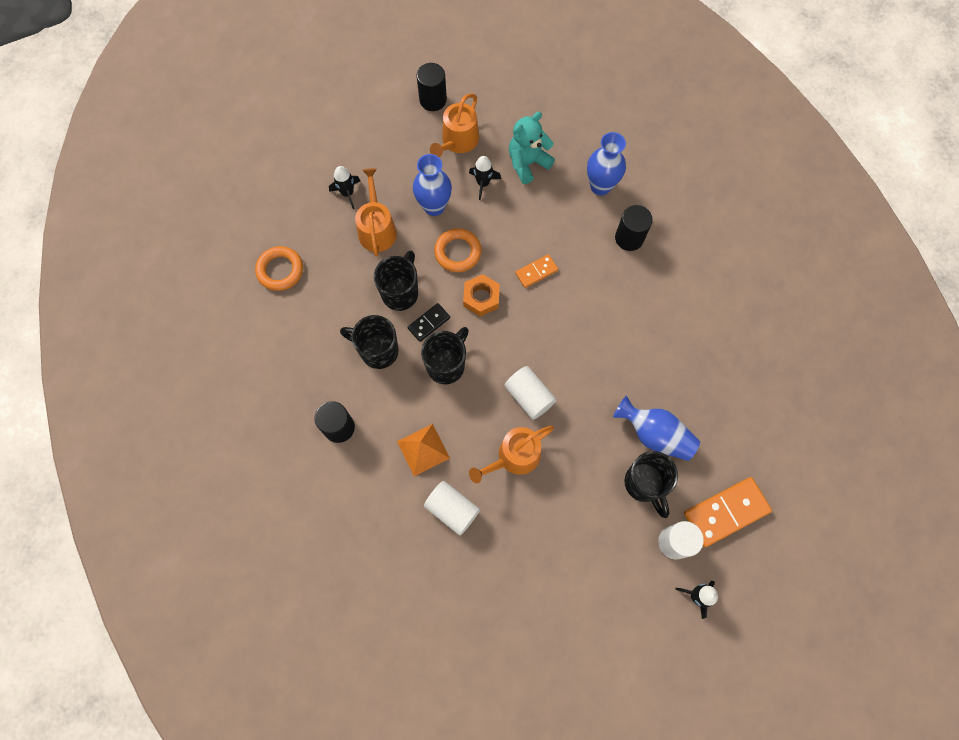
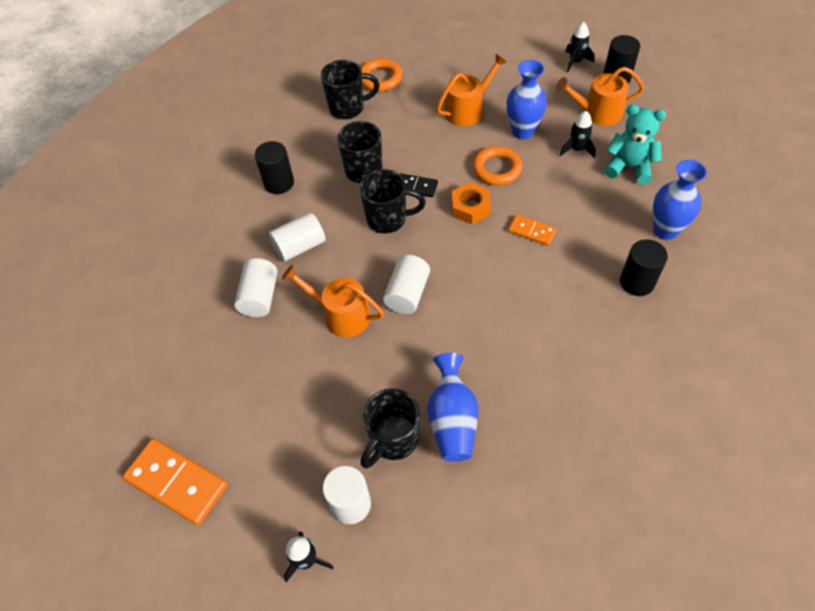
camera: 60 degrees right, 15 degrees down
(347, 193) = (480, 77): black rocket -> black rocket (575, 62)
(400, 292) = (426, 154): black mug -> black mug (348, 108)
(423, 449) = (300, 246): orange pyramid -> white cylinder
(726, 512) = (419, 539): orange domino -> orange domino (177, 482)

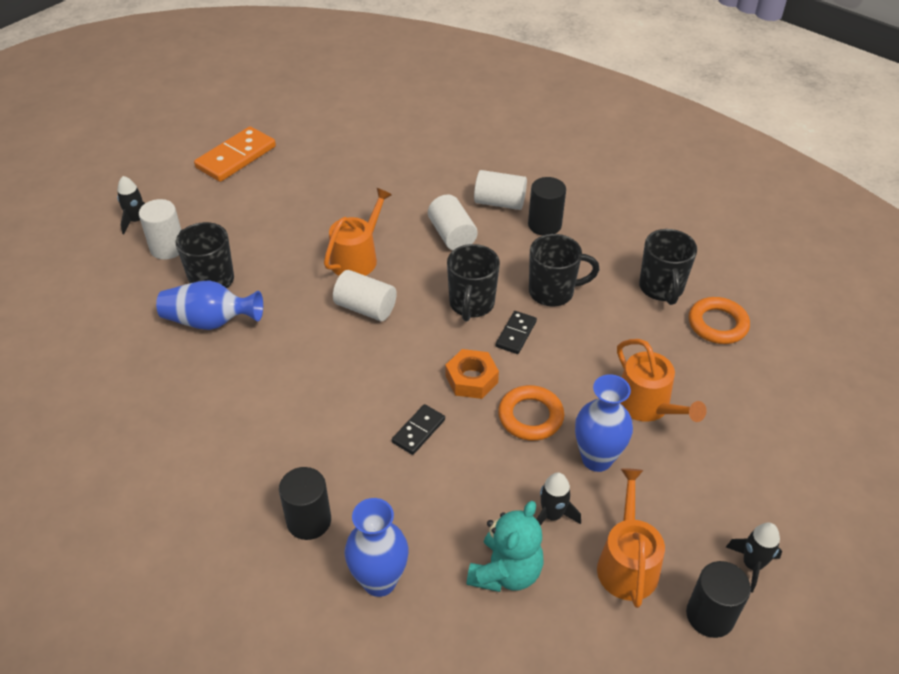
camera: 95 degrees right, 10 degrees down
(260, 297) = (398, 206): white cylinder -> white cylinder (499, 202)
(531, 231) = (418, 431): orange domino -> black domino

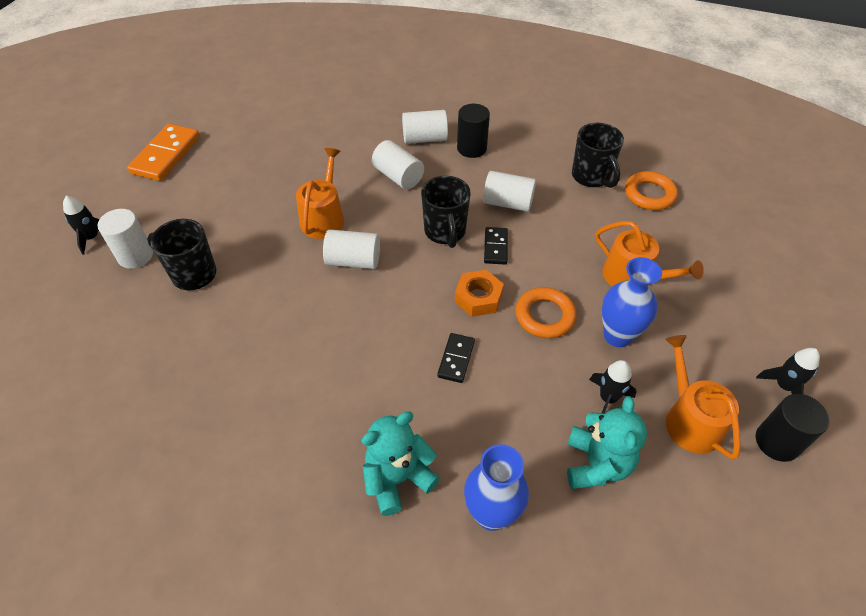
camera: 20 degrees left, 5 degrees up
(210, 321) = (211, 314): blue vase -> none
(309, 521) = (398, 478): black cylinder -> turquoise teddy bear
(553, 292) = (507, 203): black mug -> white cylinder

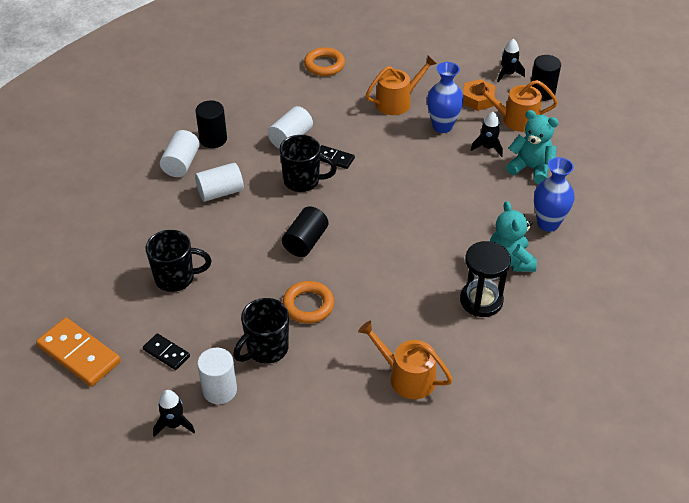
camera: 70 degrees left, 5 degrees down
(313, 460) = (481, 300): none -> black hourglass
(324, 217) = (244, 250): orange watering can -> orange watering can (407, 377)
(353, 261) = (305, 242): white cylinder -> black cylinder
(456, 359) = (428, 208): black domino -> black domino (166, 353)
(478, 298) = (378, 182): orange nut -> orange nut (478, 99)
(544, 316) = (410, 154): orange ring -> orange ring (308, 305)
(591, 177) = (289, 86): black mug -> black mug (176, 278)

